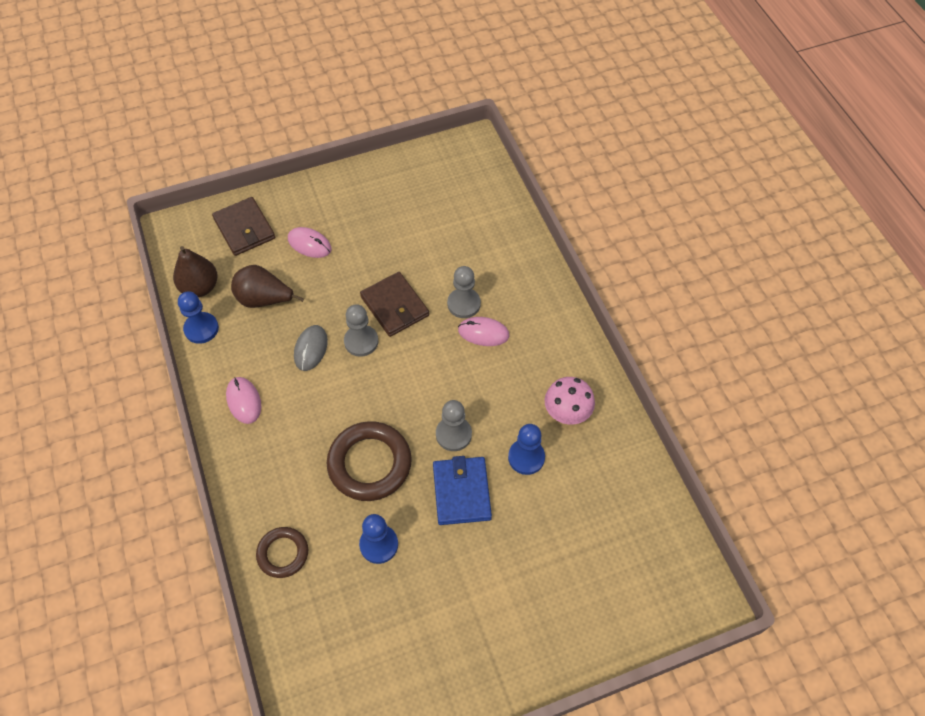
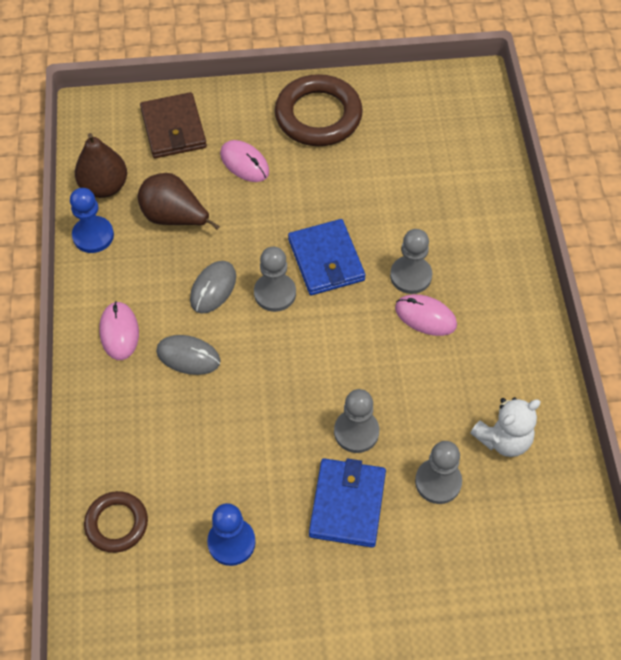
camera: 15 degrees right, 0 degrees up
(305, 407) = (188, 356): none -> grey mouse
(369, 464) = (246, 442): brown ring -> brown ring (318, 115)
(394, 306) = (326, 260): brown wallet -> blue wallet
(526, 457) = (438, 482): blue pawn -> grey pawn
(567, 413) = (503, 439): pink mushroom -> white teddy bear

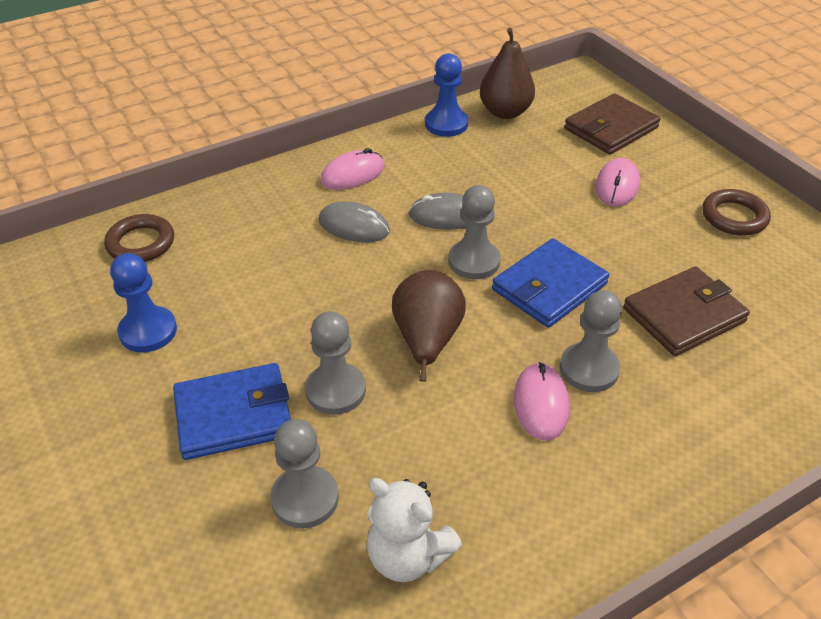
camera: 65 degrees right, 15 degrees down
(174, 217) = (508, 163): brown pear -> brown pear (427, 340)
(188, 356) = (354, 226): grey mouse -> grey mouse turned 60 degrees counterclockwise
(318, 115) = (734, 217): brown ring -> brown ring, size x0.59
(392, 199) = (683, 315): none -> brown wallet

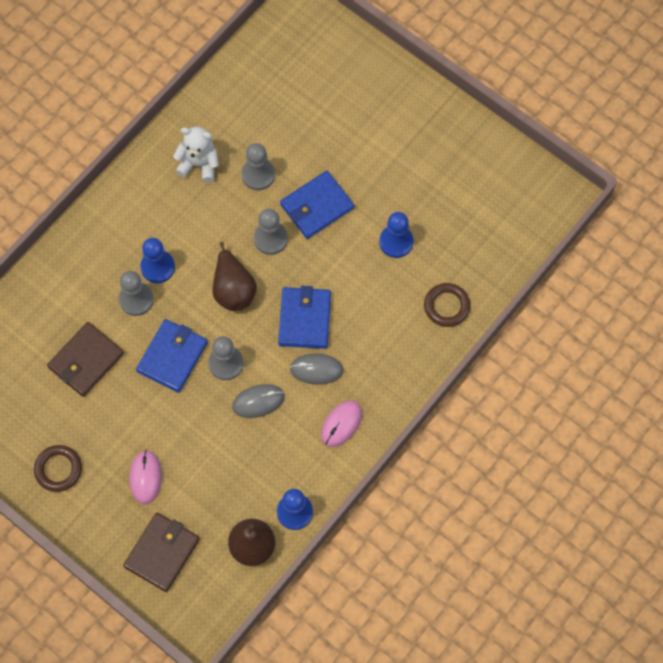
camera: 160 degrees right, 25 degrees up
(339, 279) = (304, 319): none -> blue wallet
(541, 403) = (157, 267): pink mouse -> blue pawn

